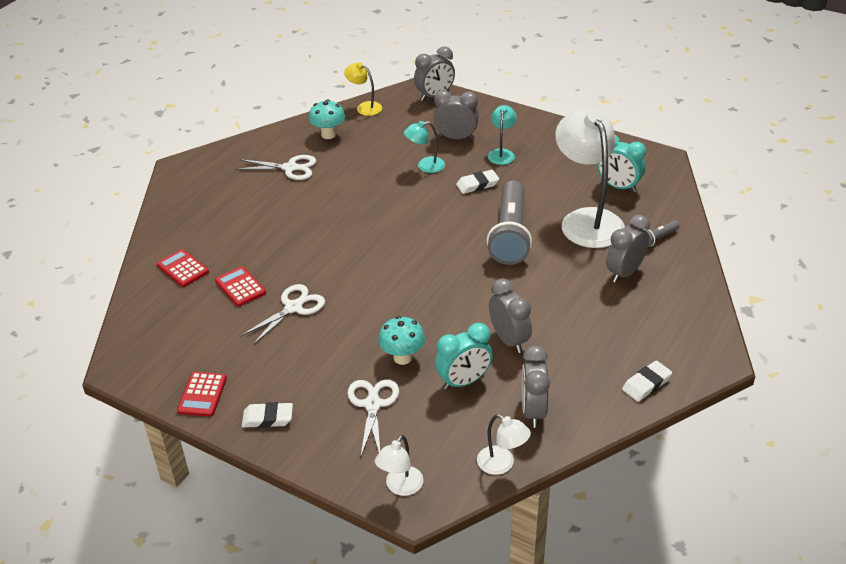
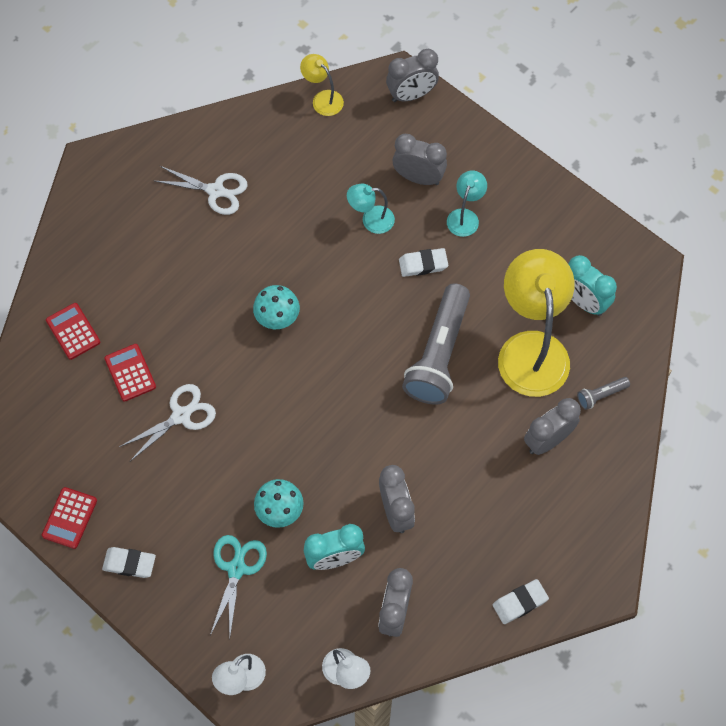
camera: 10 degrees right, 25 degrees up
(328, 135) = (270, 141): turquoise mushroom -> turquoise mushroom (277, 319)
(372, 405) = (236, 569): white scissors -> turquoise scissors
(587, 220) = (531, 349): white lamp -> yellow lamp

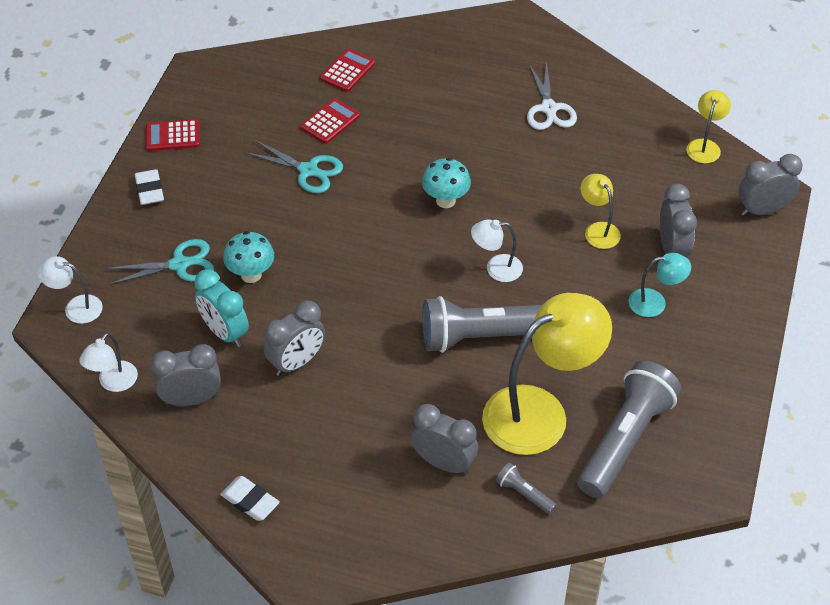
camera: 65 degrees right, 15 degrees down
(181, 416) = (308, 170): white scissors -> turquoise scissors
(371, 220) = (598, 230): turquoise lamp -> yellow lamp
(372, 314) = (496, 268): none -> white lamp
(411, 95) = (762, 210): grey clock -> grey clock turned 120 degrees clockwise
(423, 264) = (577, 288): white eraser -> none
(583, 302) = (625, 440): turquoise clock -> grey flashlight

